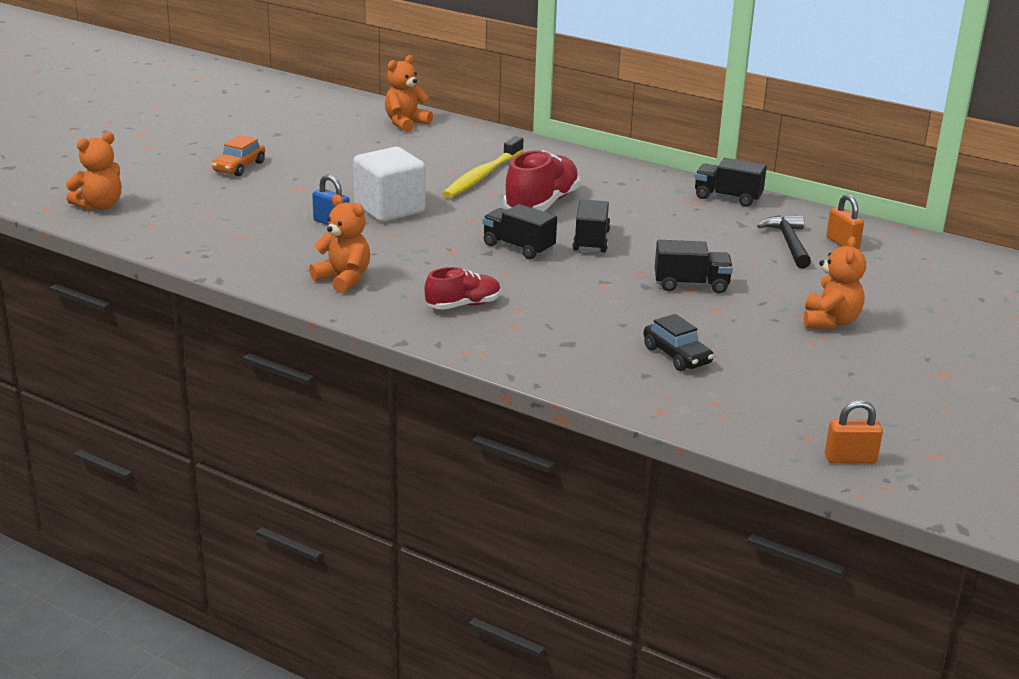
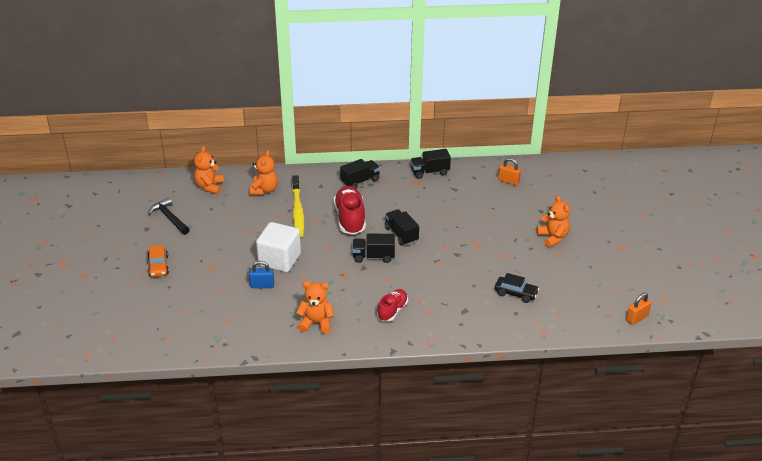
camera: 35 degrees left, 10 degrees up
(100, 206) = (117, 337): orange teddy bear -> orange teddy bear (264, 190)
(691, 285) = (475, 243): black truck -> black truck (360, 181)
(788, 243) = (487, 192): black hammer -> black hammer (169, 218)

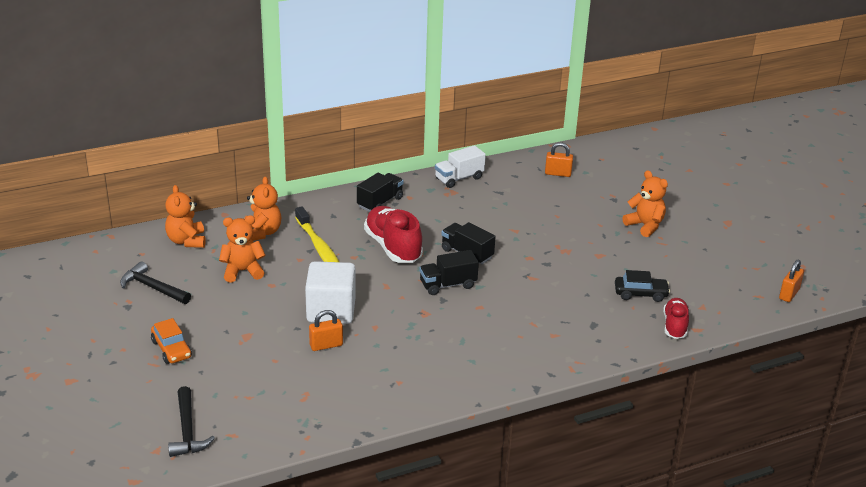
camera: 20 degrees left, 5 degrees down
(138, 328) = (187, 430): none -> black hammer
(262, 285) = (326, 345): blue padlock -> orange padlock
(316, 323) = (422, 375): orange teddy bear -> orange teddy bear (242, 271)
(392, 310) = (508, 342): red shoe -> red shoe (675, 326)
(429, 172) = (459, 178): black truck -> white truck

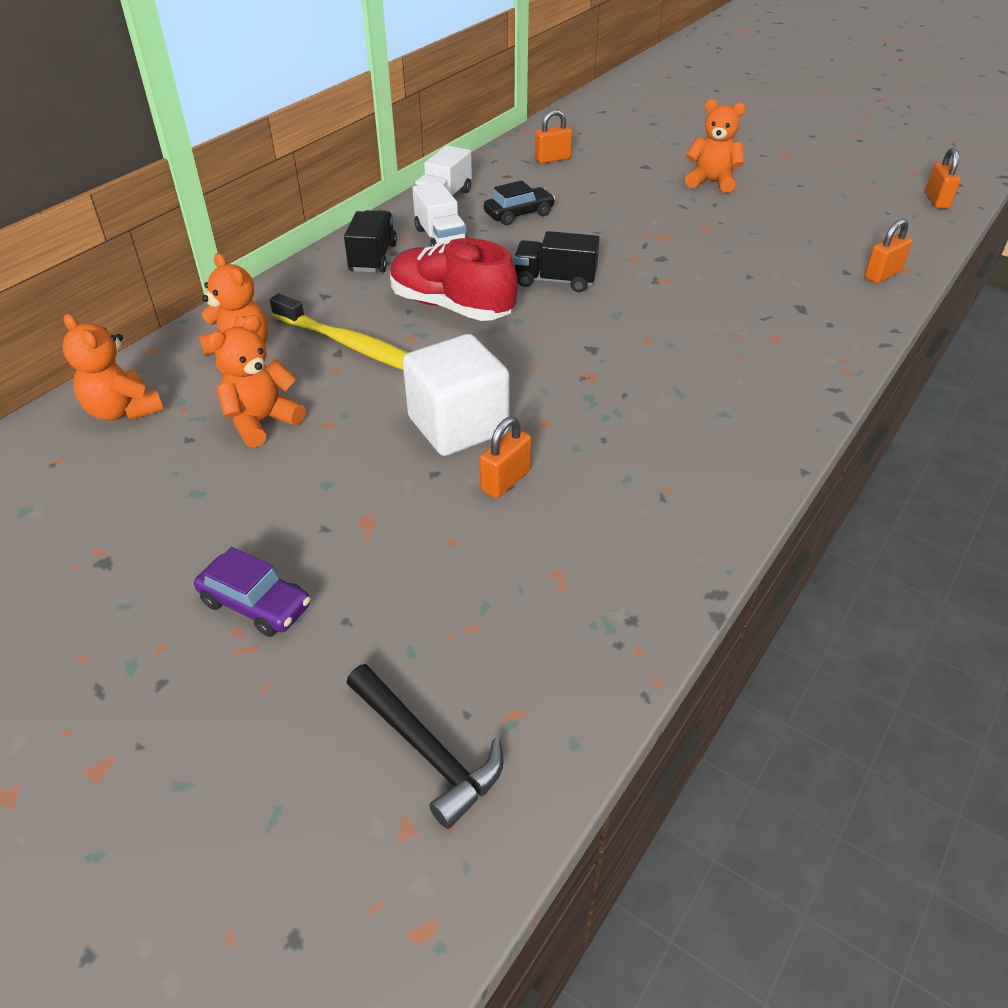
camera: 30 degrees left, 10 degrees up
(152, 288) = (125, 510): black hammer -> none
(171, 349) = (256, 604): orange car -> purple car
(429, 204) = (440, 238): none -> white truck
(448, 285) = (576, 327): black truck -> none
(640, 294) = (802, 254): black car -> black car (519, 214)
(675, 326) = (882, 275): red shoe -> orange padlock

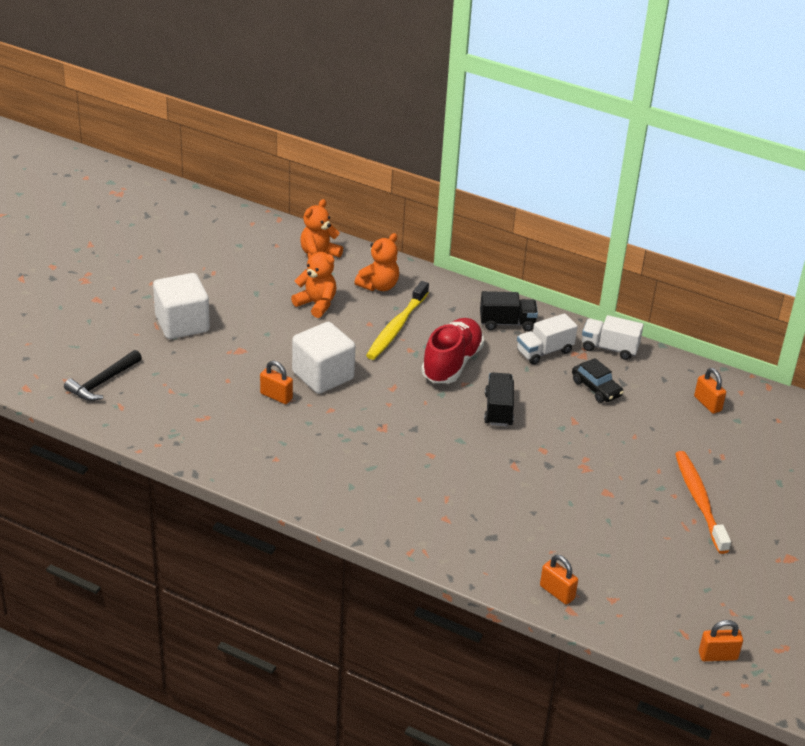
camera: 80 degrees right, 5 degrees down
(256, 604) = (182, 324): purple car -> white cube
(711, 182) = (699, 501): orange teddy bear -> orange toothbrush

